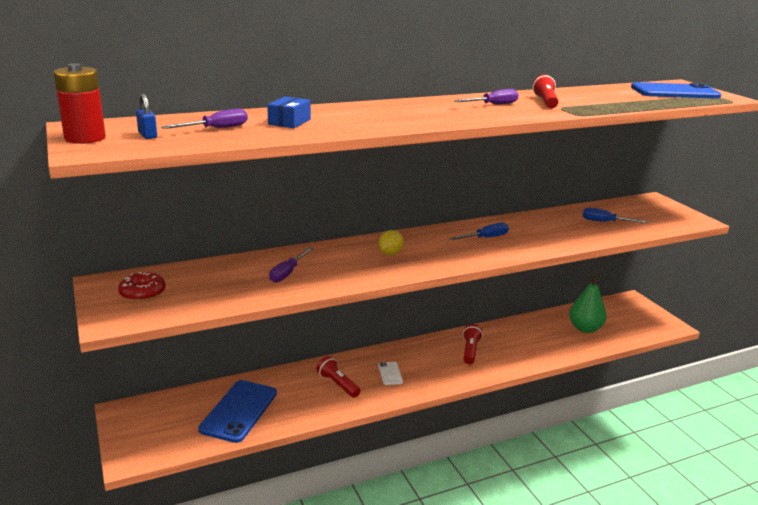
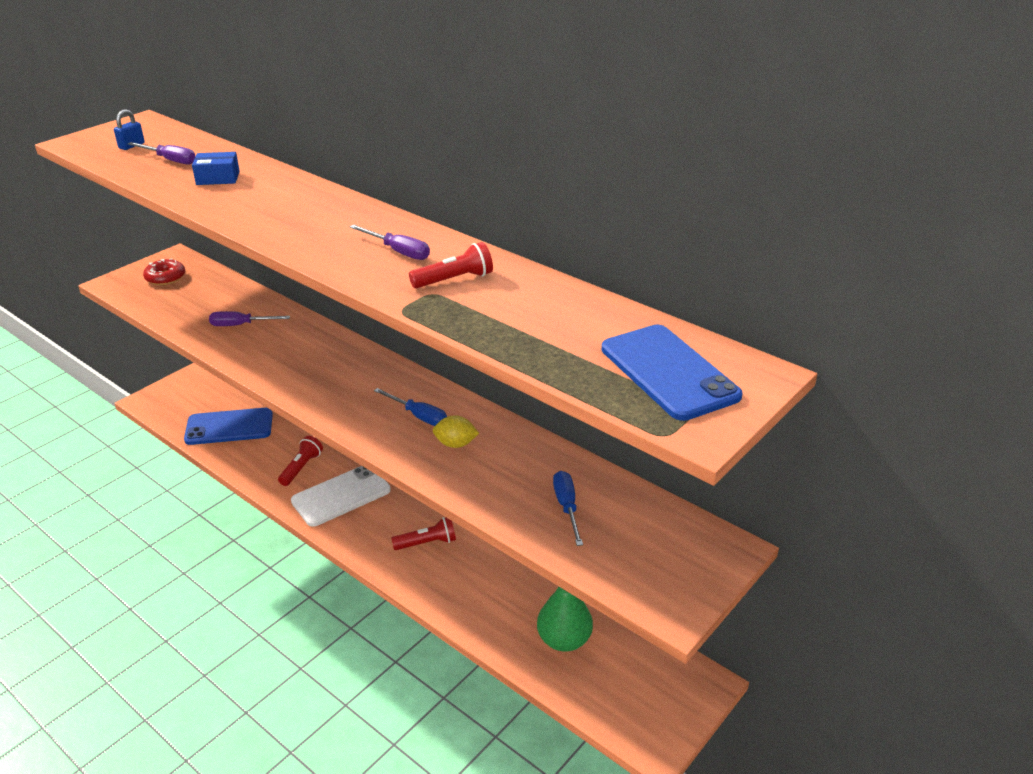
camera: 65 degrees right, 10 degrees up
(85, 138) = (109, 132): red battery -> none
(390, 253) = (325, 365): yellow lemon -> yellow lemon (455, 444)
(390, 373) = (341, 495): white phone -> white phone, size x2.17

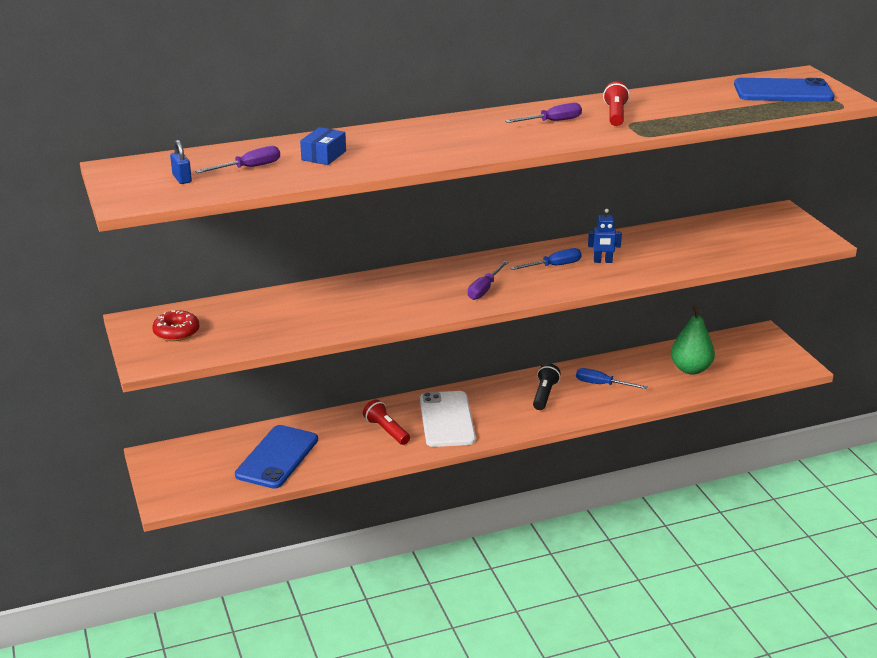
camera: 60 degrees left, 5 degrees down
(240, 325) = (326, 310): purple screwdriver -> purple screwdriver (484, 289)
(427, 543) = (544, 395): red flashlight -> black flashlight
(455, 444) = (602, 261): yellow lemon -> blue robot
(567, 507) = (705, 244): blue screwdriver -> blue screwdriver (602, 384)

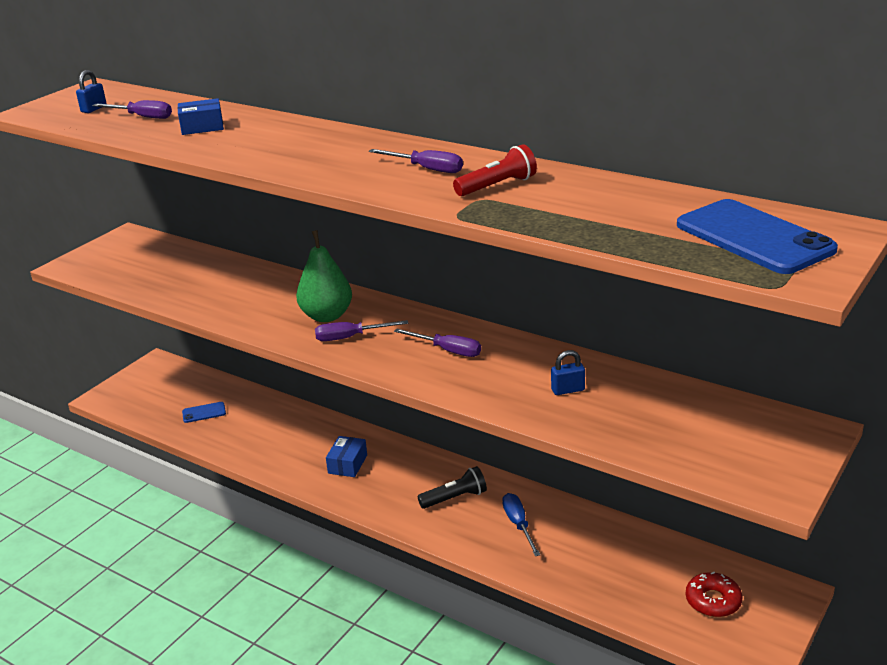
camera: 55 degrees right, 0 degrees up
(176, 332) = (125, 255): red donut -> red donut (713, 601)
(277, 457) = (204, 412): blue phone -> blue phone, size x0.46
(386, 431) = (295, 442): red flashlight -> none
(447, 419) = (347, 464): white phone -> blue box
(554, 266) = (448, 350): blue screwdriver -> purple screwdriver
(602, 261) = (496, 371): blue robot -> none
(654, 251) = (568, 390): none -> blue padlock
(690, 369) = (630, 572): green pear -> green pear (327, 316)

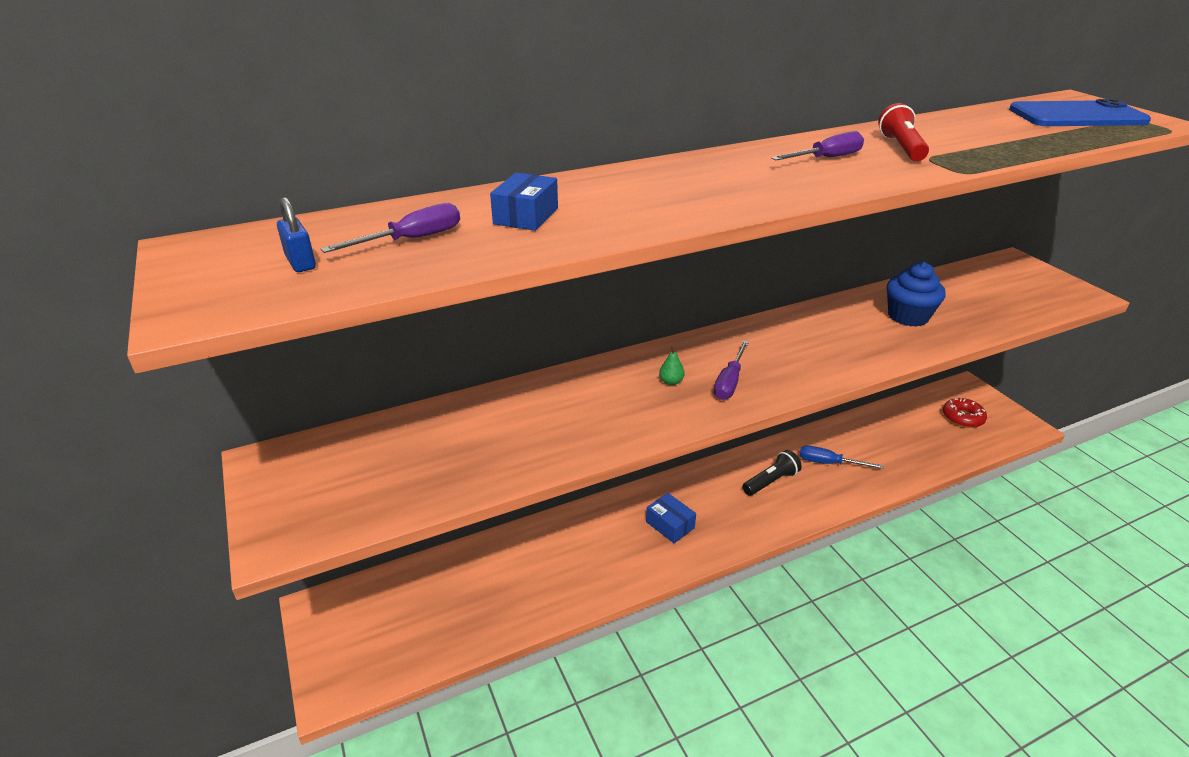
camera: 60 degrees left, 5 degrees up
(204, 412) = (474, 600): blue phone -> none
(327, 316) = (671, 381): green pear -> green pear, size x0.40
(448, 350) = (801, 343): purple screwdriver -> none
(455, 498) = (771, 481): black flashlight -> black flashlight turned 45 degrees clockwise
(568, 390) = (908, 316): blue padlock -> blue cupcake

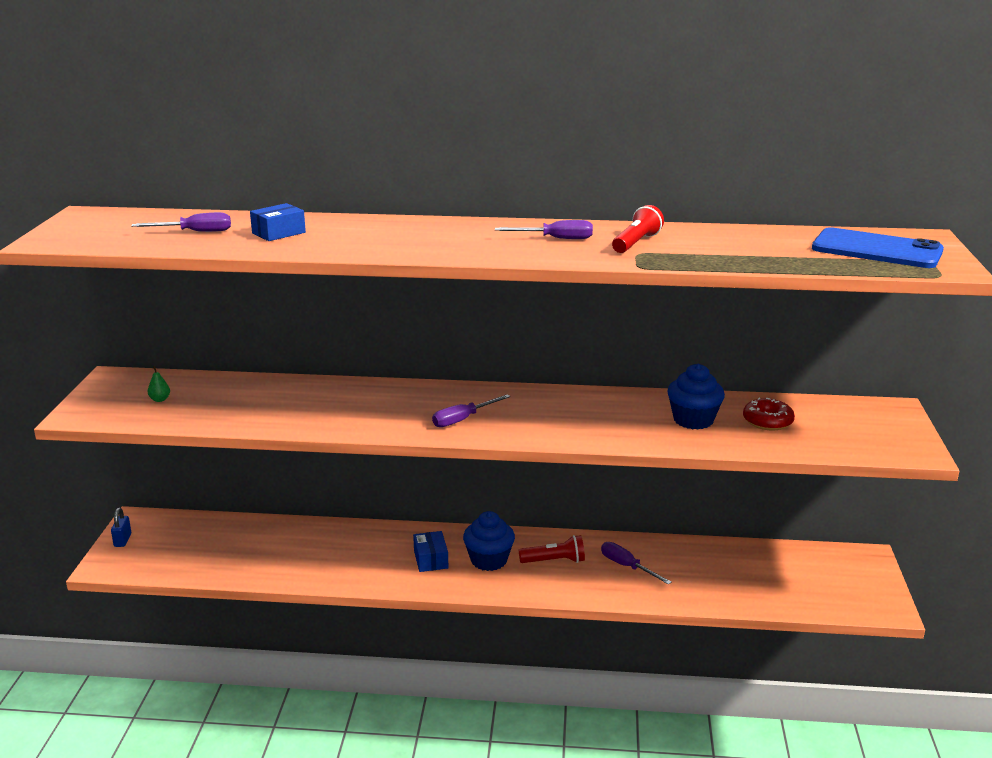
camera: 30 degrees right, 10 degrees down
(300, 263) = (123, 231): blue padlock -> blue padlock (122, 540)
(671, 381) = (419, 407): green pear -> green pear (160, 399)
(719, 504) = (489, 560): none -> blue cupcake
(771, 481) = (554, 561): black flashlight -> red flashlight
(829, 463) = (627, 566): blue screwdriver -> purple screwdriver
(962, 417) = (821, 578): red donut -> red donut (767, 421)

